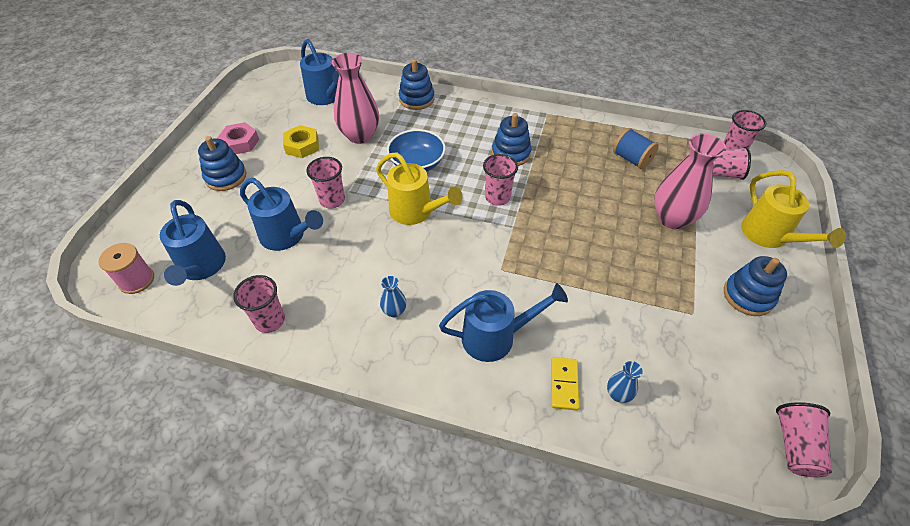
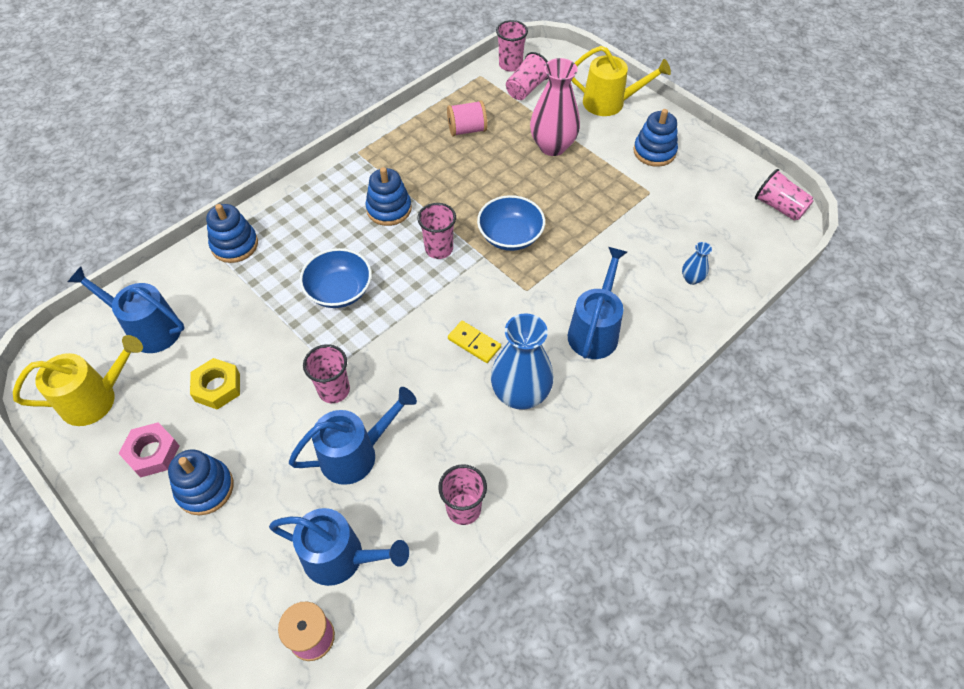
camera: 60 degrees left, 5 degrees up
(327, 97) = (148, 329): blue watering can -> blue watering can turned 150 degrees counterclockwise
(360, 135) = (250, 323): pink vase -> none
(394, 311) = (520, 394): blue vase -> blue vase, size x2.18
(416, 212) = (408, 322): yellow watering can -> yellow watering can (96, 398)
(548, 234) = (510, 236): none -> blue bowl
(563, 384) = (665, 308): yellow domino -> yellow domino (474, 343)
(631, 159) = (467, 130): blue spool -> pink spool

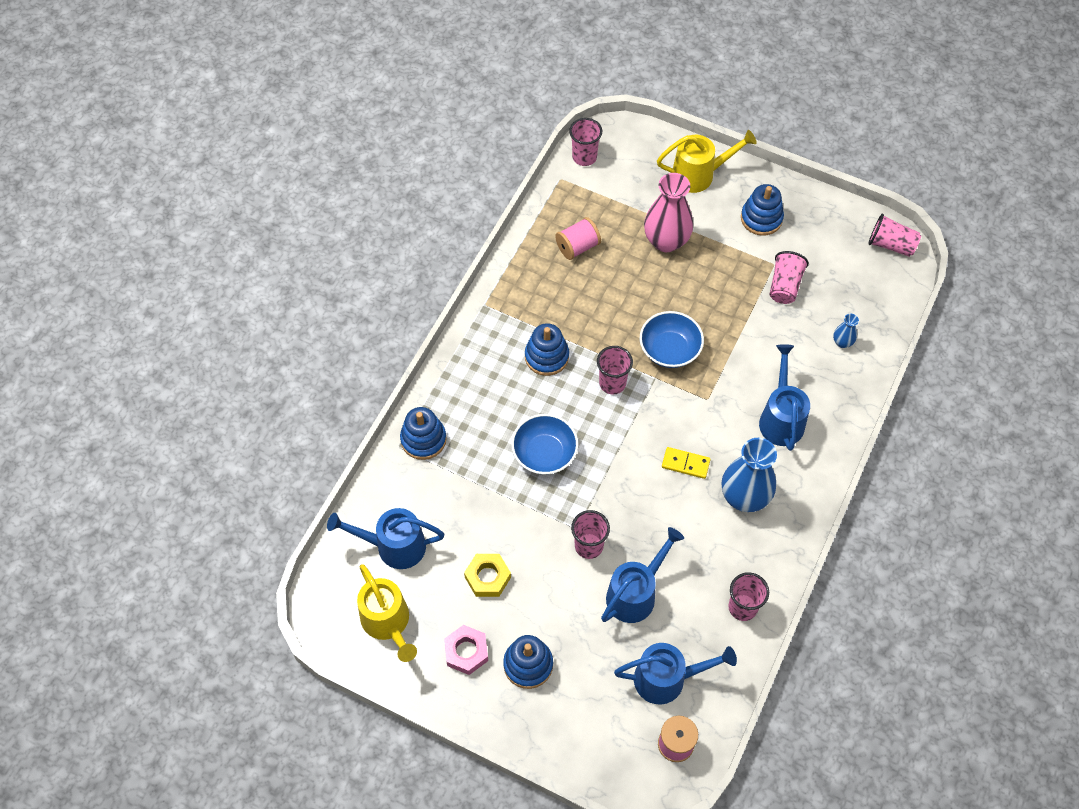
camera: 20 degrees left, 5 degrees up
(96, 398) = (388, 623): yellow watering can -> yellow watering can turned 105 degrees clockwise
(526, 88) = (612, 181): pink cup -> pink cup (784, 286)

